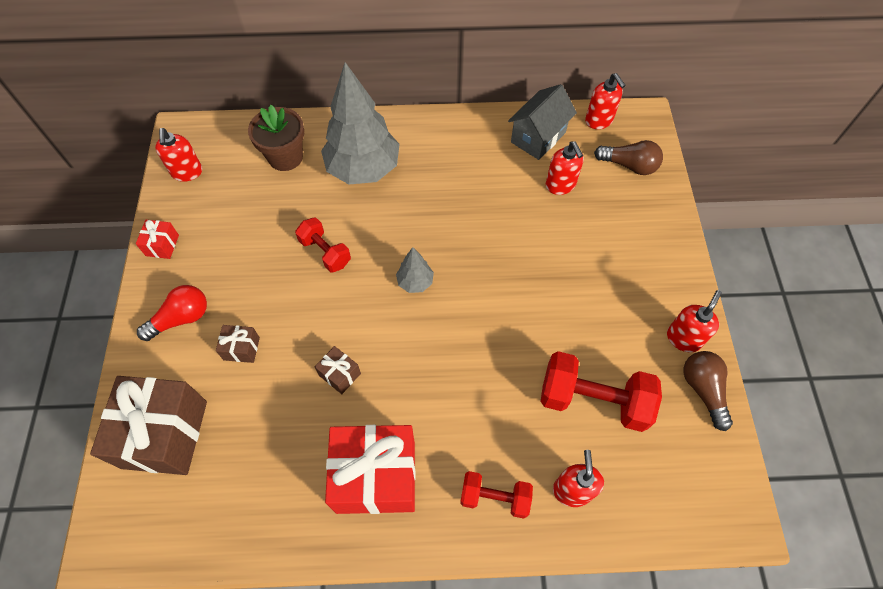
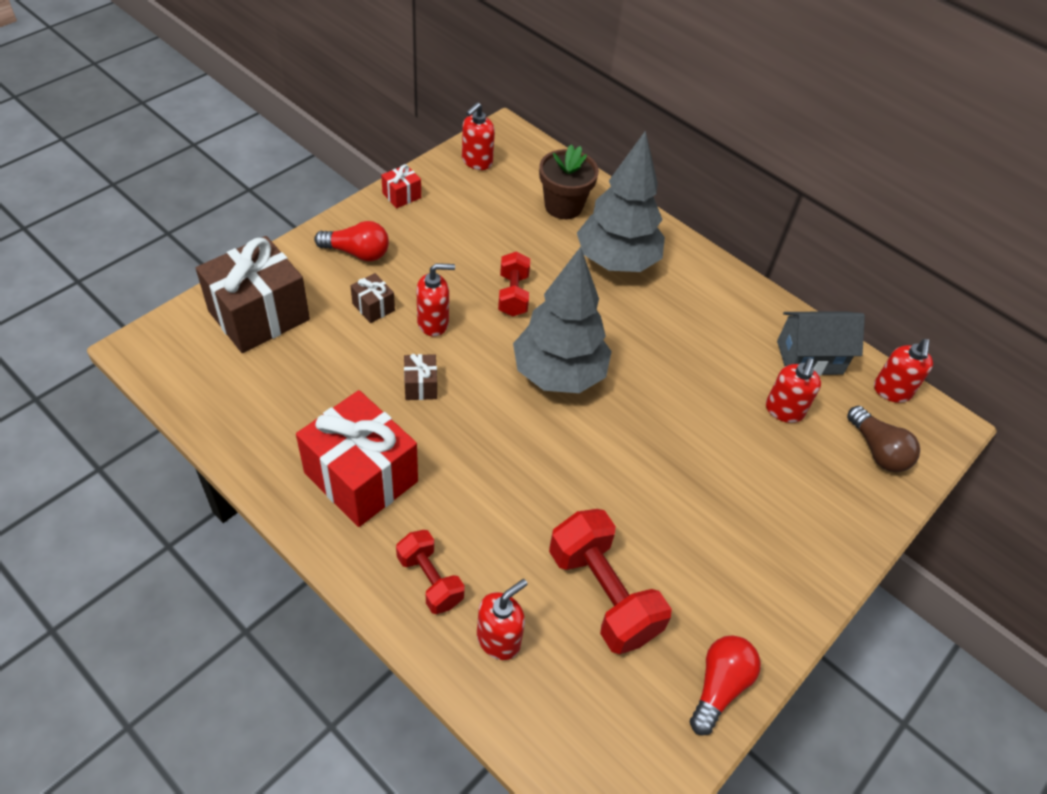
camera: 40 degrees right, 10 degrees down
(415, 282) = (558, 374): grey tree -> grey tree, size x2.24
(683, 338) = (753, 629): red soap dispenser -> red soap dispenser (433, 323)
(703, 390) = (719, 686): brown light bulb -> red light bulb

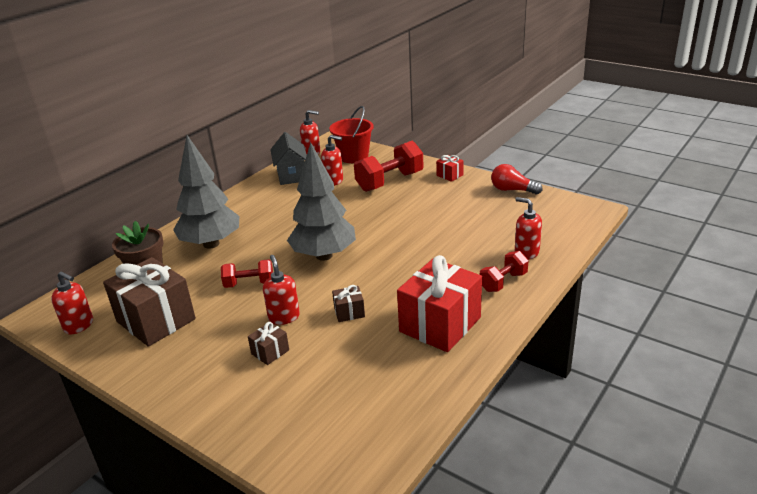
camera: 90 degrees left, 20 degrees down
(259, 315) = (289, 421): brown gift -> brown gift (156, 320)
(357, 253) = (202, 375): red light bulb -> none
(401, 195) = (122, 363): red gift -> red gift (449, 175)
(603, 594) = (480, 224): red dumbbell -> red dumbbell (389, 181)
(877, 450) = (354, 156): brown light bulb -> red bucket

